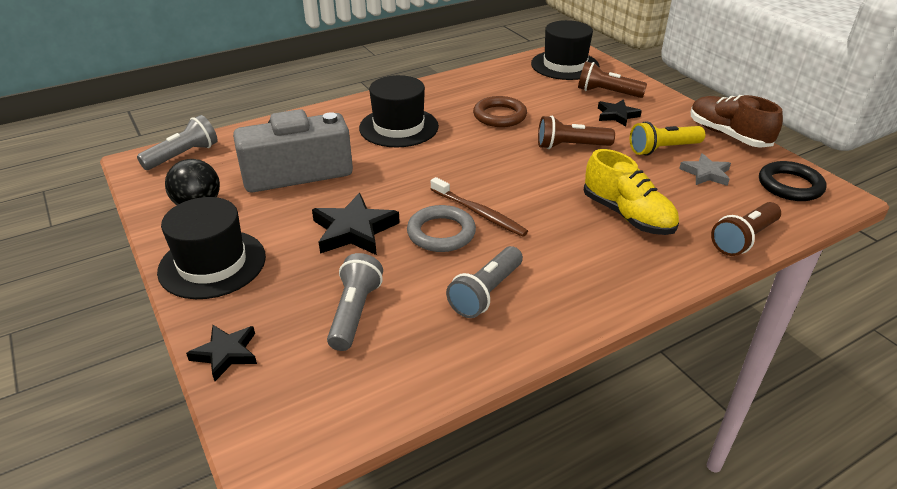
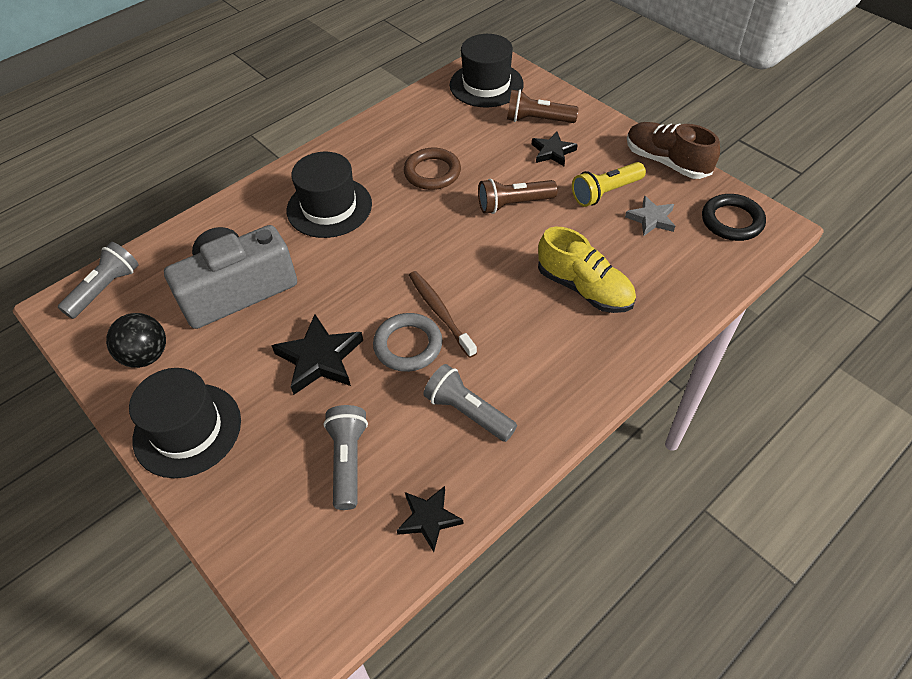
camera: 10 degrees left, 15 degrees up
(226, 353) = (237, 535): black star -> black star (429, 519)
(479, 213) = (440, 312): brown toothbrush -> brown toothbrush turned 150 degrees counterclockwise
(486, 293) = (468, 412): grey flashlight -> grey flashlight turned 105 degrees clockwise
(743, 239) = (696, 298): brown flashlight -> none

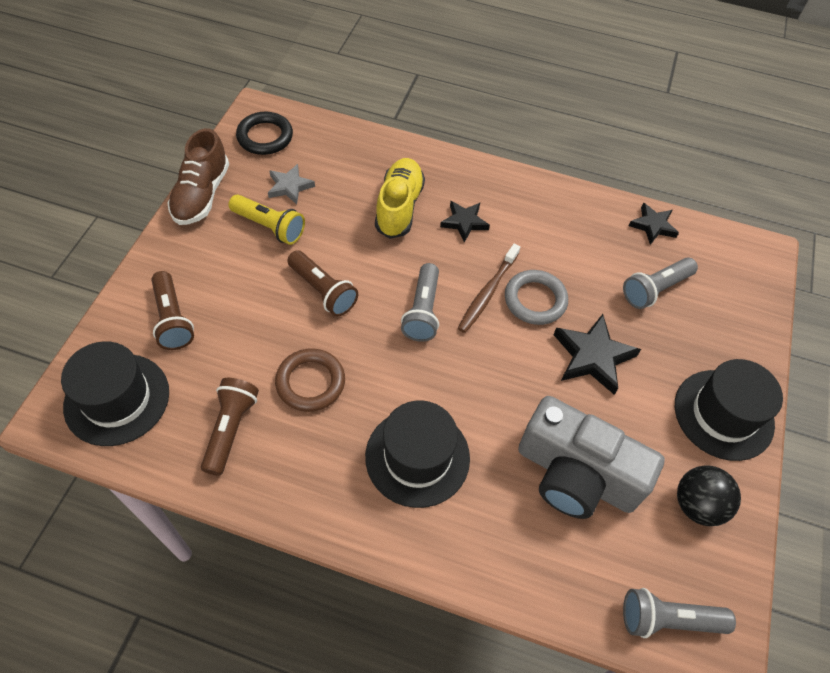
camera: 125 degrees left, 5 degrees up
(425, 126) = (231, 429): none -> brown flashlight
(468, 412) = (563, 237): grey flashlight -> grey flashlight (422, 311)
(552, 152) = (225, 287): black star -> black star (464, 222)

